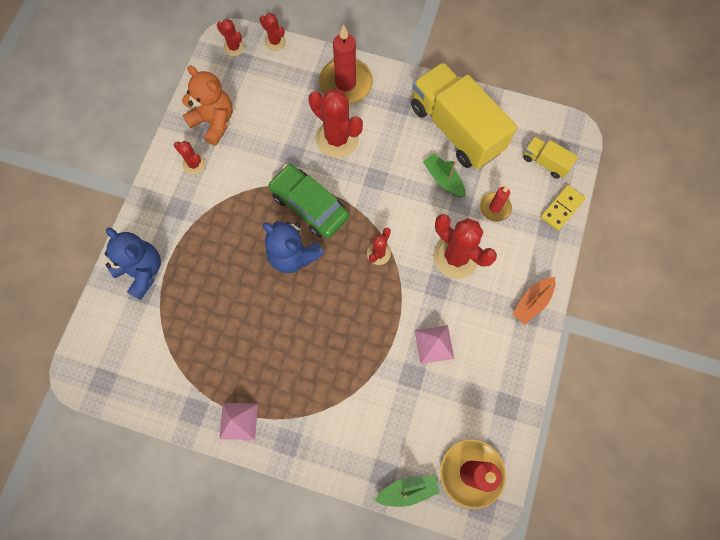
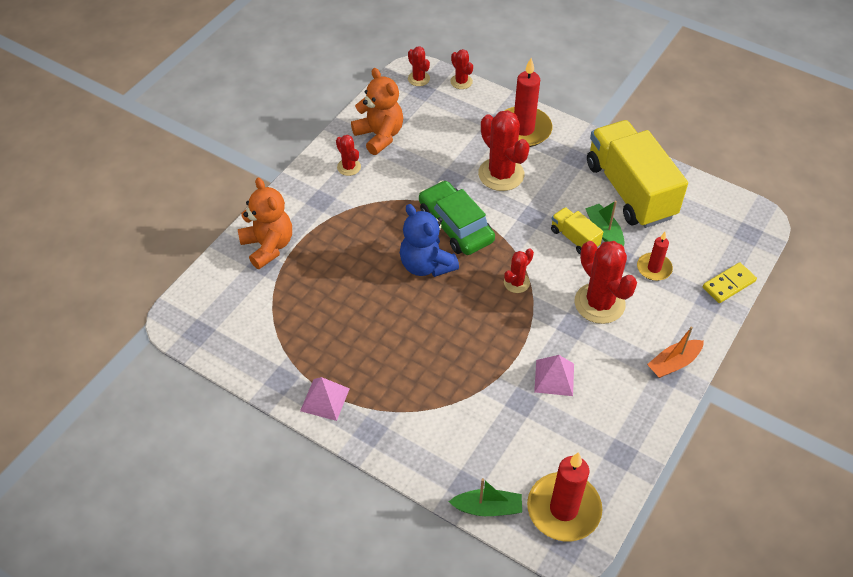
camera: 15 degrees right, 20 degrees down
(142, 271) = (268, 246): blue teddy bear -> orange teddy bear
(545, 162) = (720, 239): yellow truck -> yellow truck (574, 238)

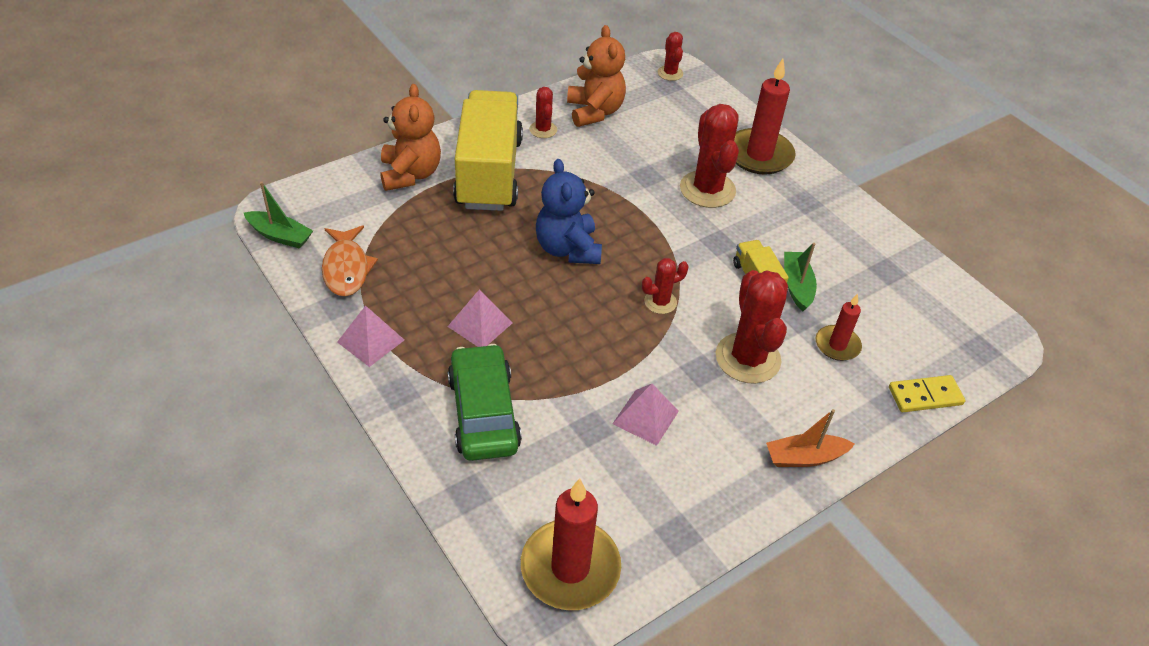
camera: 20 degrees right, 5 degrees down
(269, 347) = (346, 268): none -> orange fish
(397, 353) = (480, 324): none -> pink pyramid
(455, 226) = (625, 222): green car -> green car (484, 412)
(461, 82) = (715, 89): red cactus -> none
(487, 508) = (479, 528): green boat -> green boat (280, 236)
(630, 190) = (852, 254): yellow truck -> yellow truck (489, 173)

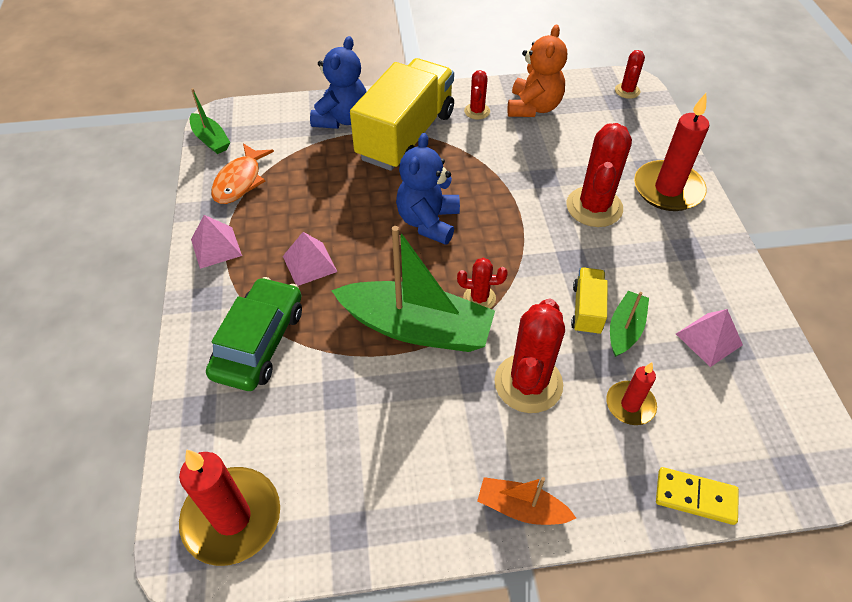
camera: 30 degrees right, 5 degrees up
(410, 174) = (342, 119): orange teddy bear -> blue teddy bear
(622, 347) = (417, 328): none -> green boat
(645, 417) = (393, 402): pink pyramid -> pink pyramid (708, 339)

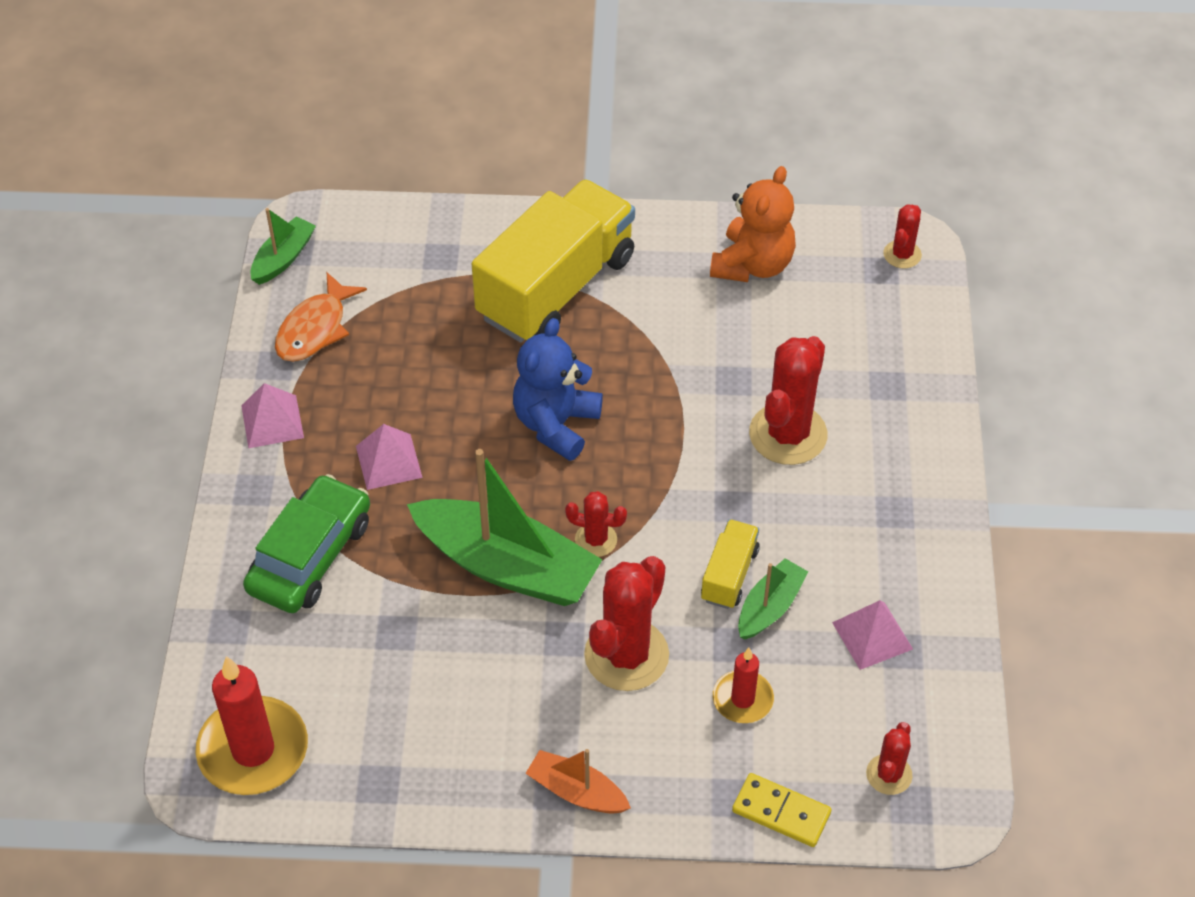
camera: 10 degrees right, 0 degrees up
(211, 140) = (283, 258): green boat -> green boat turned 120 degrees counterclockwise
(342, 119) = (471, 248): blue teddy bear -> none
(477, 111) = (668, 260): red cactus -> red cactus (889, 774)
(668, 189) = (901, 422): red candle -> none

